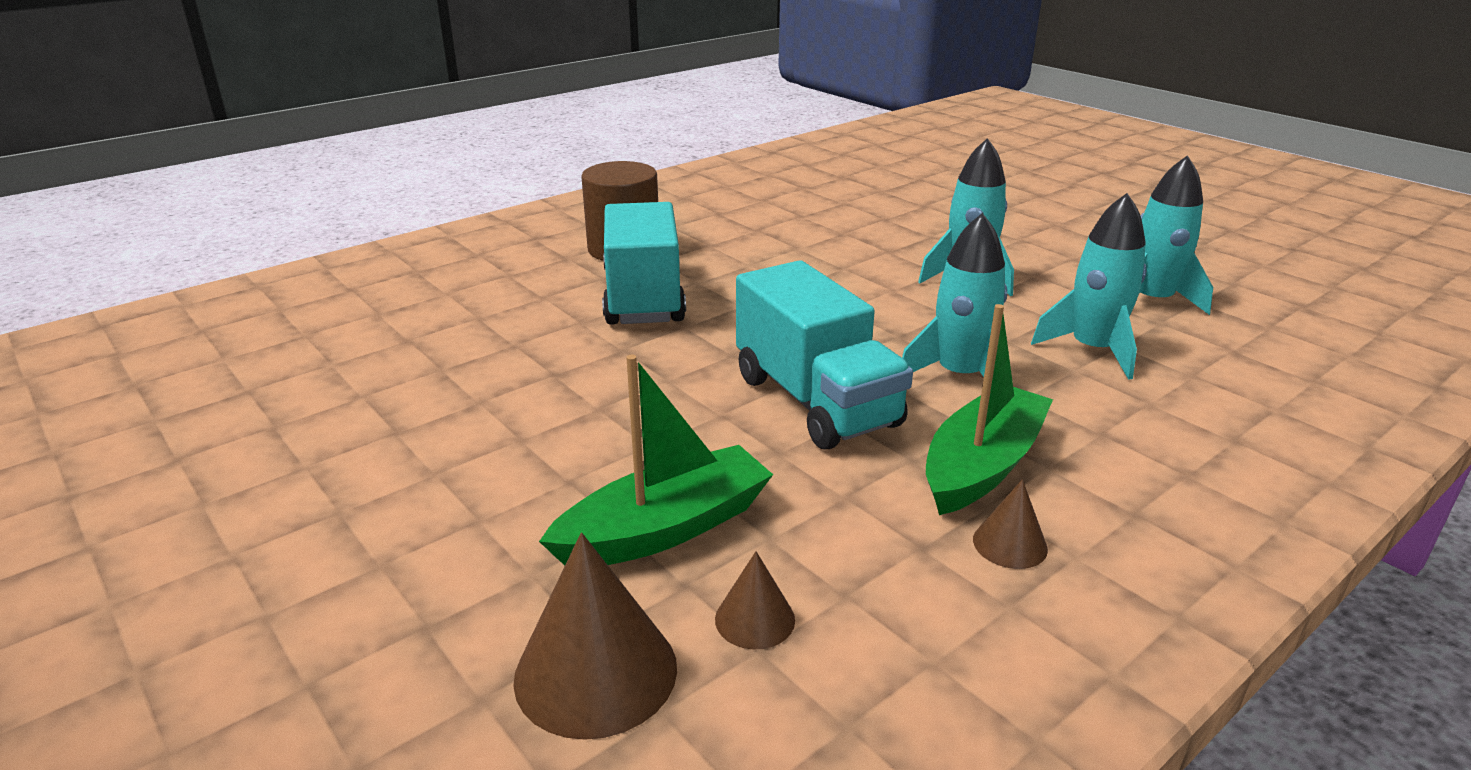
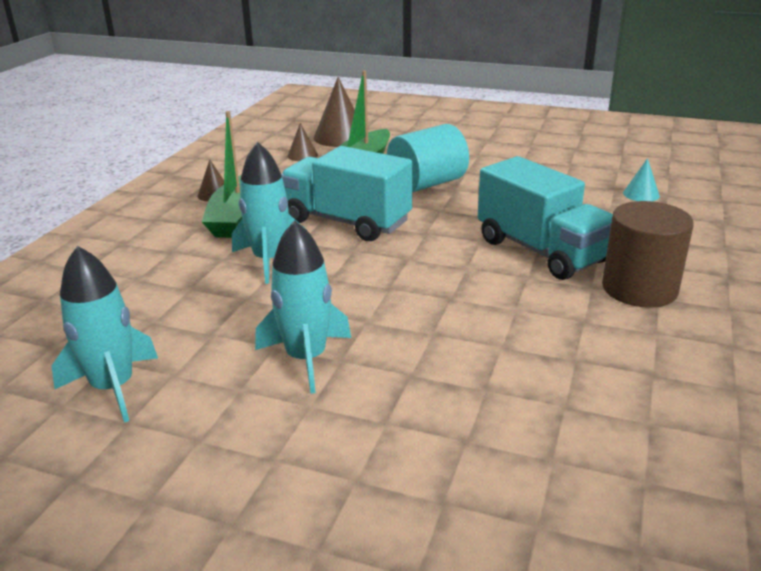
camera: 150 degrees right, 0 degrees up
(403, 321) = (641, 194): none -> turquoise cone
(620, 432) = (427, 184): none -> turquoise cylinder
(1092, 350) = (176, 309): turquoise rocket -> none

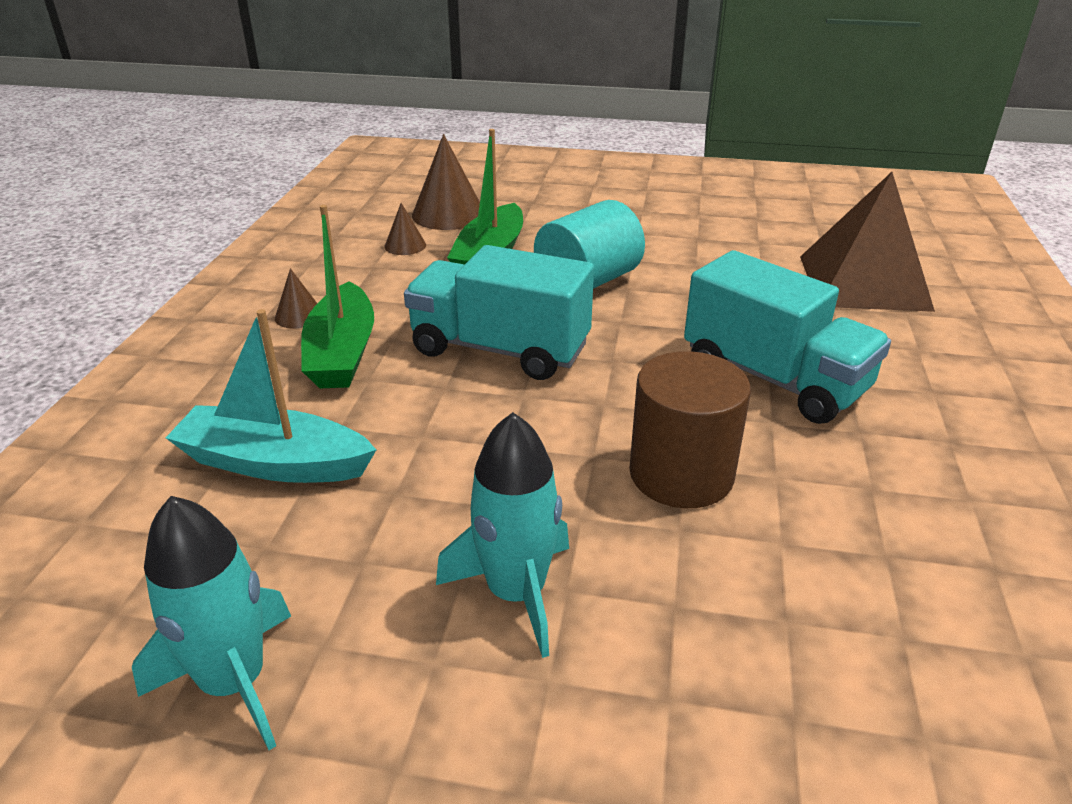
camera: 10 degrees left, 5 degrees up
(172, 277) = (274, 463): none -> turquoise boat
(270, 260) = (411, 422): turquoise rocket -> none
(639, 289) = (921, 429): brown cylinder -> brown cylinder (681, 474)
(641, 194) = (863, 282): turquoise cone -> brown pyramid

